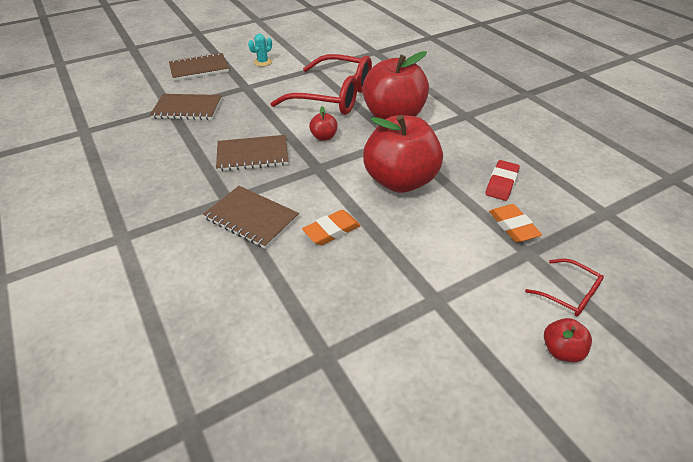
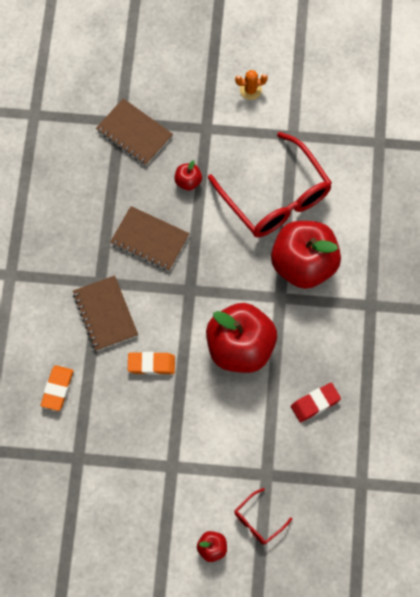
camera: 35 degrees right, 25 degrees up
(199, 68) = (182, 64): brown notebook -> none
(263, 62) = (250, 90): turquoise cactus -> orange cactus
(324, 137) = (222, 253): red apple -> red apple (188, 181)
(513, 226) = (280, 447): orange eraser -> orange eraser (57, 389)
(569, 294) = (258, 521): red glasses -> red glasses turned 60 degrees clockwise

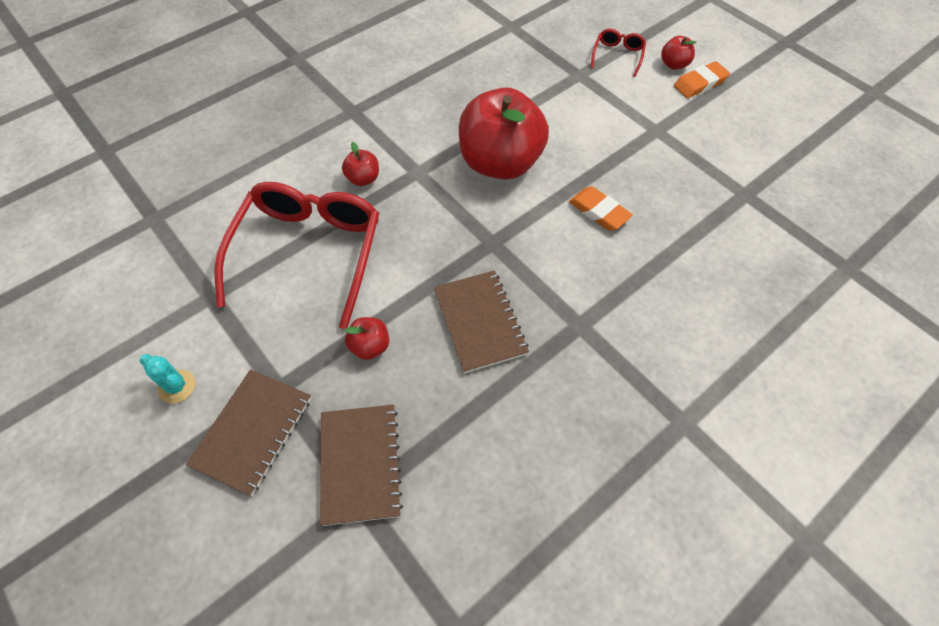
camera: 135 degrees left, 10 degrees down
(57, 389) = (720, 262): orange eraser -> orange eraser (700, 83)
(105, 314) = (603, 289): brown notebook -> brown notebook (252, 431)
(250, 90) = (177, 386): orange cactus -> turquoise cactus
(258, 521) = (617, 56): red glasses -> red glasses turned 75 degrees counterclockwise
(304, 265) = (363, 179): red apple -> red apple, size x0.41
(315, 403) = (484, 86): red eraser -> none

